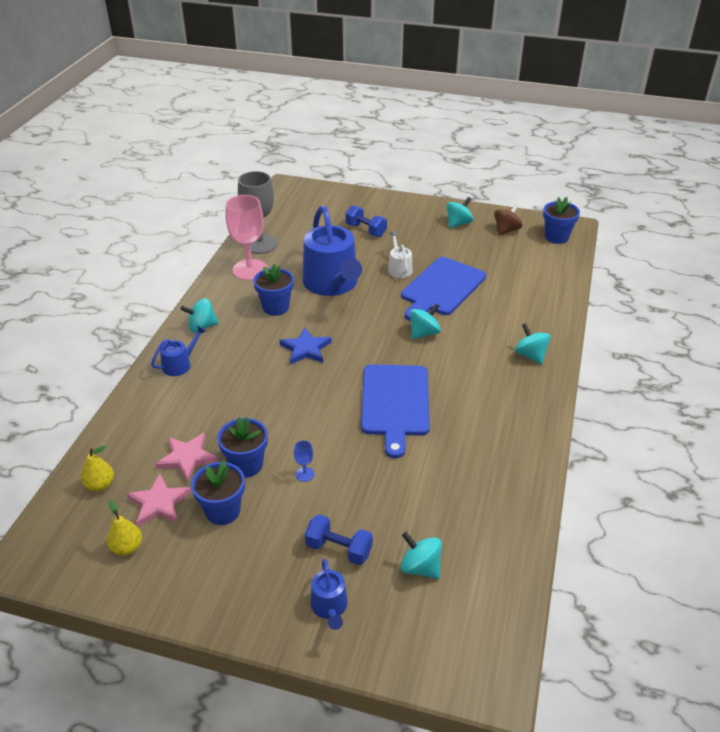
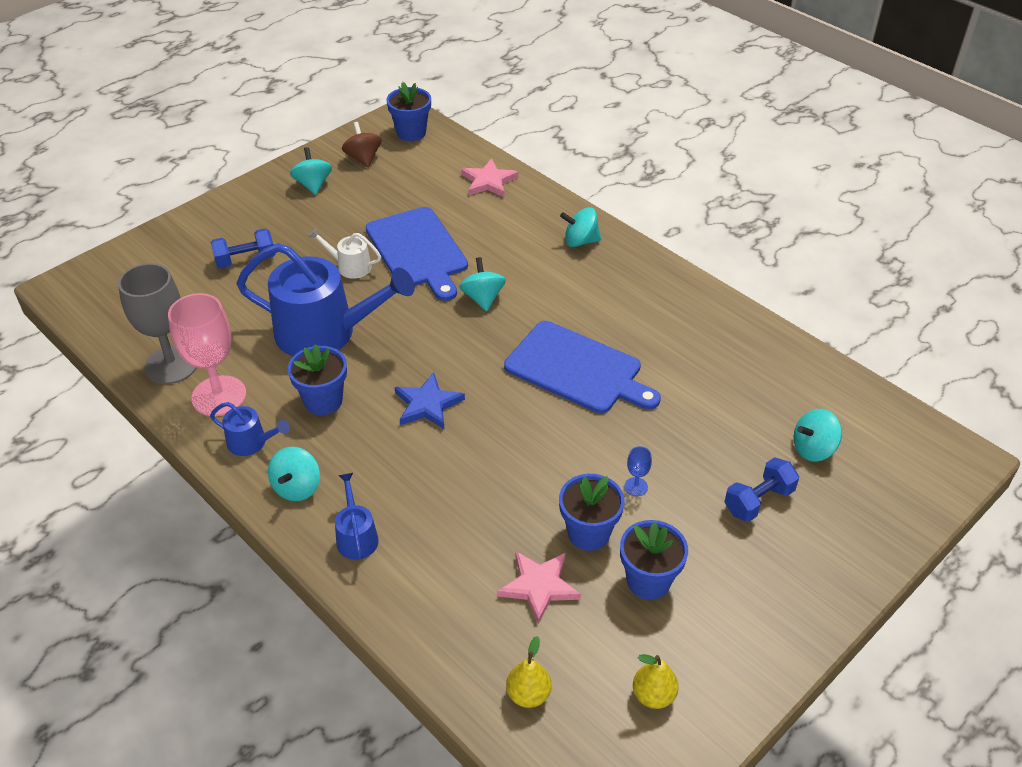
camera: 60 degrees left, 5 degrees up
(159, 503) = (599, 639): pink star -> pink star (488, 181)
(329, 607) = (828, 538): blue watering can -> blue watering can (251, 442)

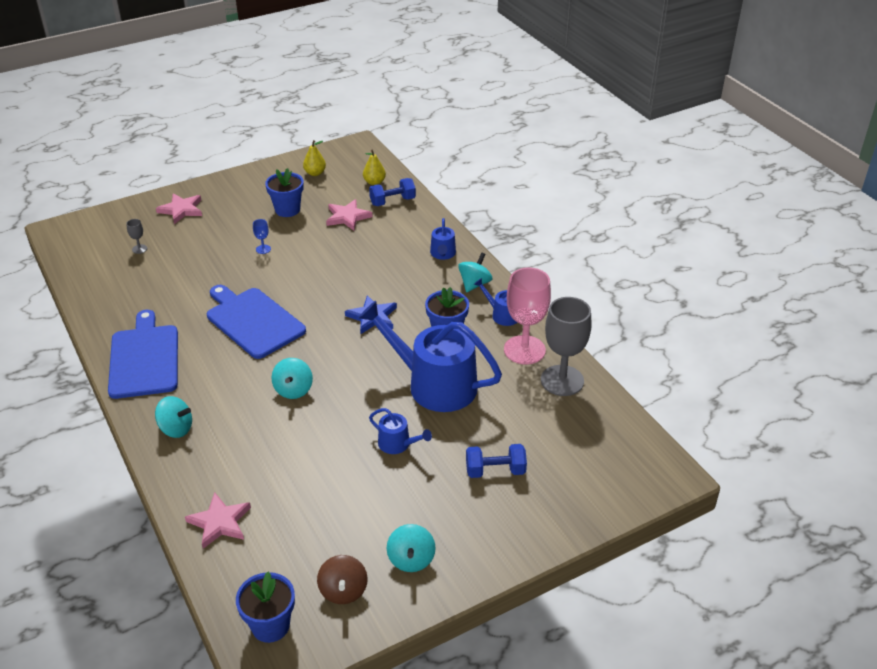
camera: 165 degrees left, 5 degrees down
(350, 266) = (397, 444): white watering can -> blue watering can
(418, 250) = (329, 449): blue cutting board -> blue cutting board (144, 359)
(588, 533) = (306, 233): blue flower pot -> none
(758, 501) = (197, 231): blue dumbbell -> blue dumbbell (392, 201)
(813, 449) = (139, 249): turquoise spinning top -> grey goblet
(819, 540) = (181, 210): none -> pink star

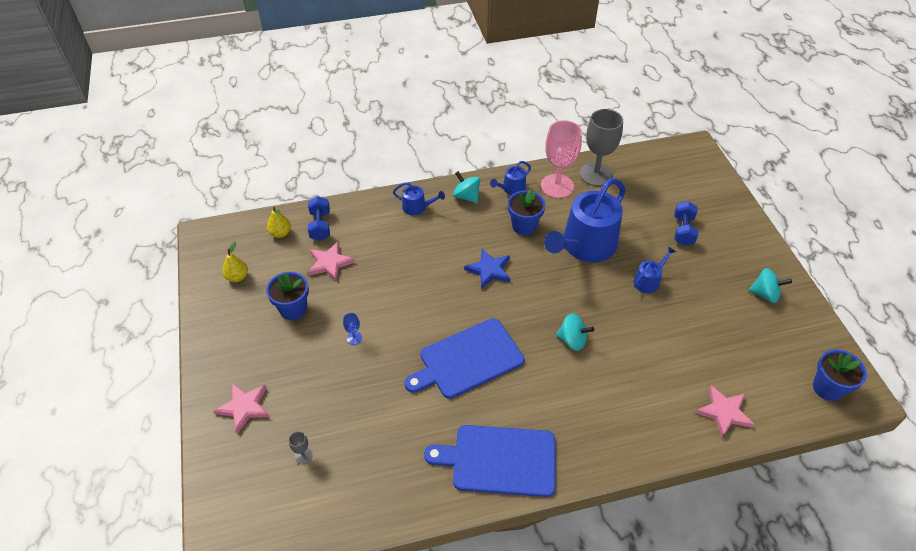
camera: 75 degrees left, 10 degrees up
(176, 429) = (607, 437): turquoise spinning top -> none
(343, 591) = (794, 338): brown spinning top -> none

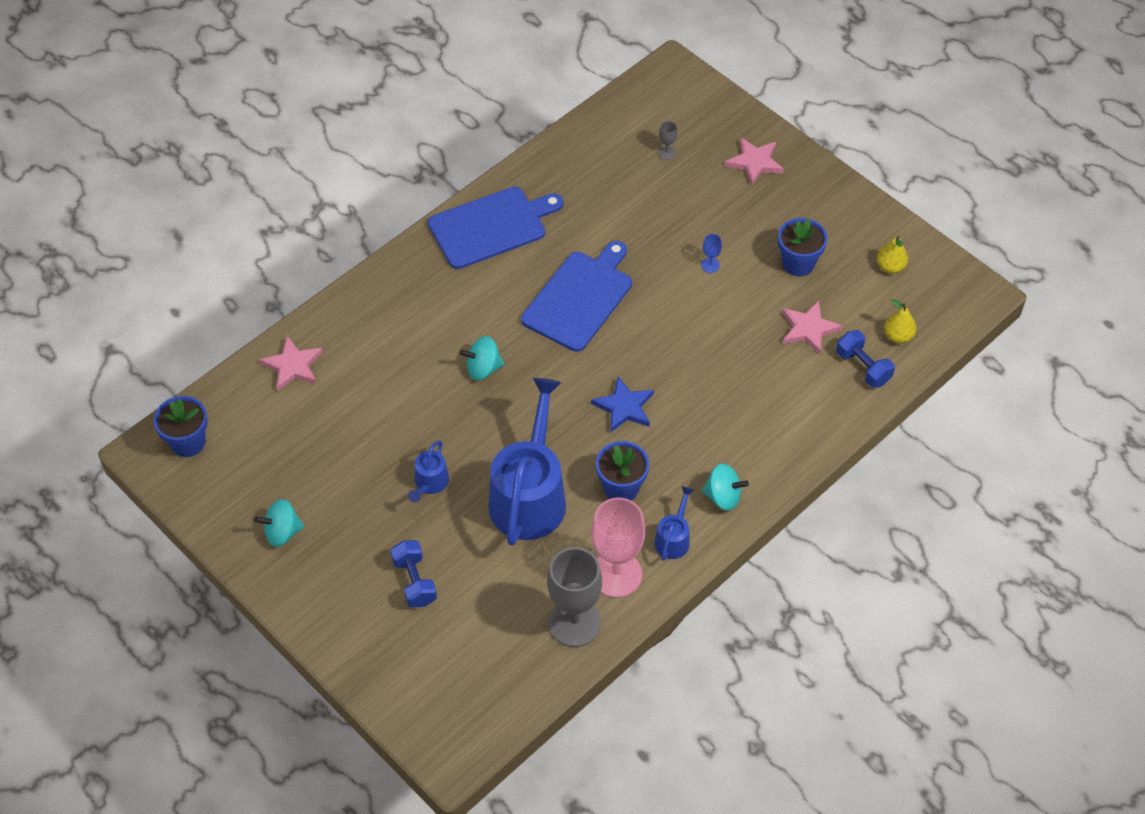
camera: 150 degrees right, 5 degrees up
(417, 207) = (771, 449): blue watering can -> none

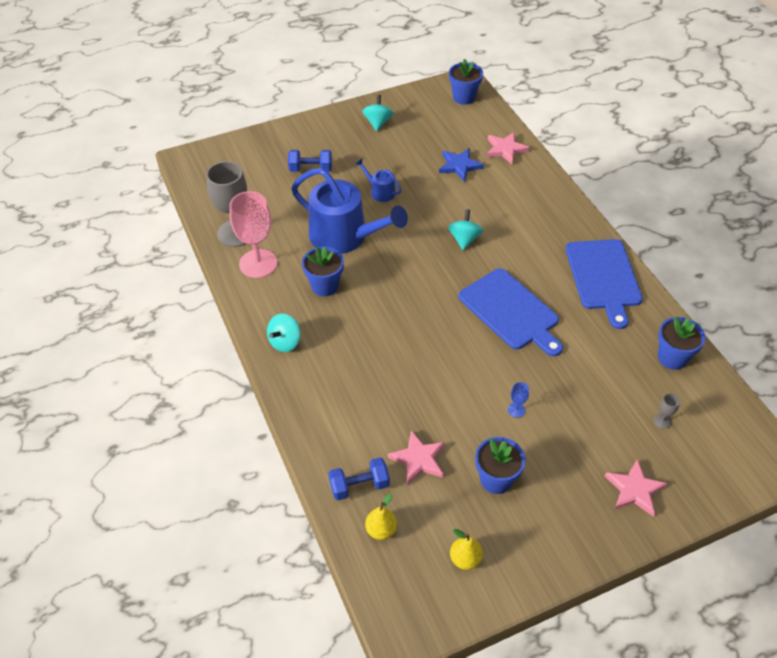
camera: 110 degrees right, 5 degrees down
(583, 155) = (672, 358): none -> blue flower pot
(624, 407) = (394, 308): blue star -> blue star (459, 166)
(673, 539) = (267, 302): blue watering can -> none

